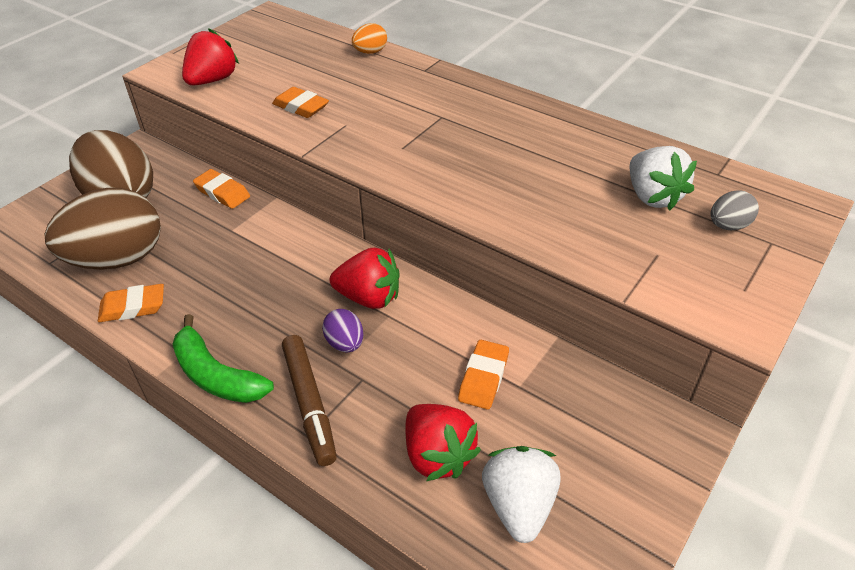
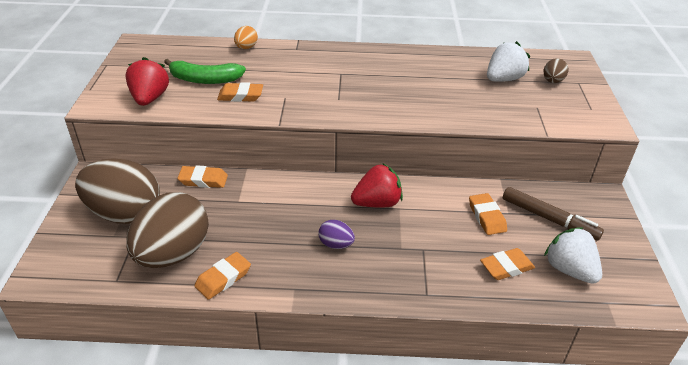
camera: 35 degrees left, 5 degrees down
(216, 375) = (332, 290): green banana -> green banana (204, 79)
(309, 403) = (408, 277): brown marker -> brown marker (549, 219)
(345, 343) = (391, 234): purple egg -> purple egg (336, 244)
(438, 455) = (506, 267): red strawberry -> orange eraser
(652, 196) = (503, 79): white strawberry -> white strawberry turned 75 degrees counterclockwise
(728, 226) = (552, 81): grey egg -> brown egg

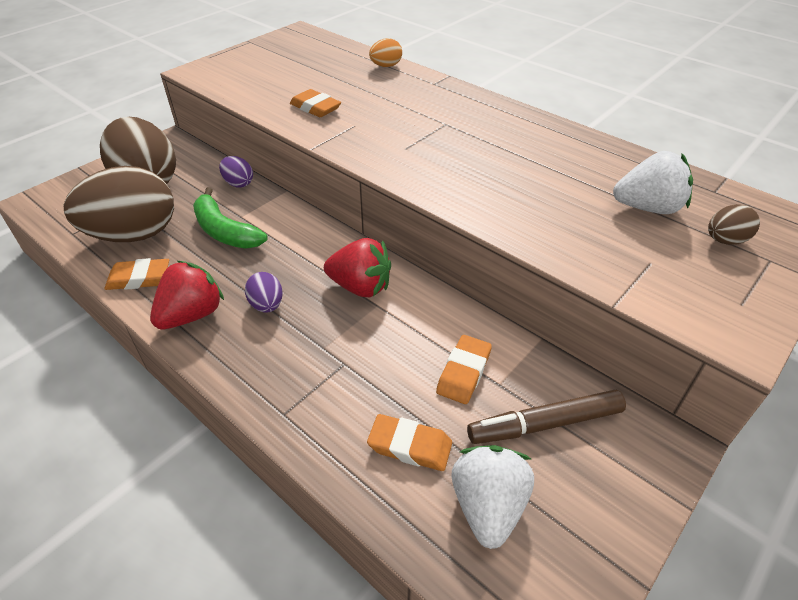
camera: 40 degrees right, 5 degrees up
(150, 98) = (239, 81): red strawberry -> red strawberry (192, 315)
(203, 180) = (238, 183): orange eraser -> purple egg
(204, 79) = (306, 82): green banana -> green banana (225, 231)
(549, 219) = (545, 424): brown marker -> brown marker turned 90 degrees clockwise

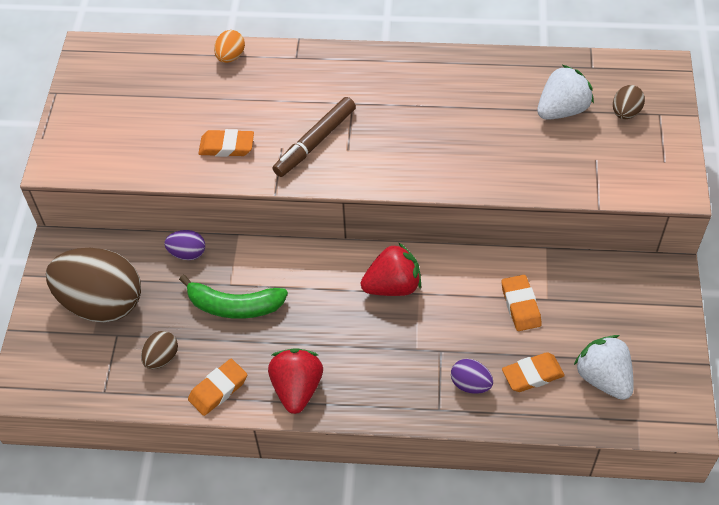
camera: 35 degrees left, 10 degrees up
(134, 235) = (161, 358): brown egg -> brown egg, size x0.44
(267, 305) = (342, 345): purple egg -> purple egg (470, 384)
(545, 424) = (594, 307): brown marker -> brown marker (315, 142)

